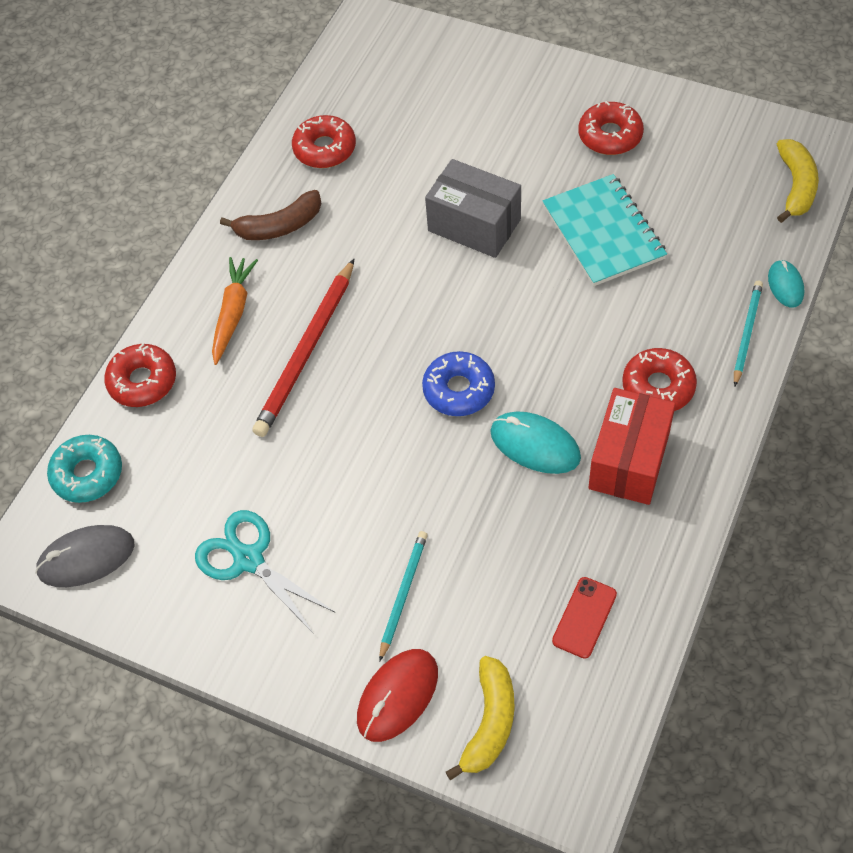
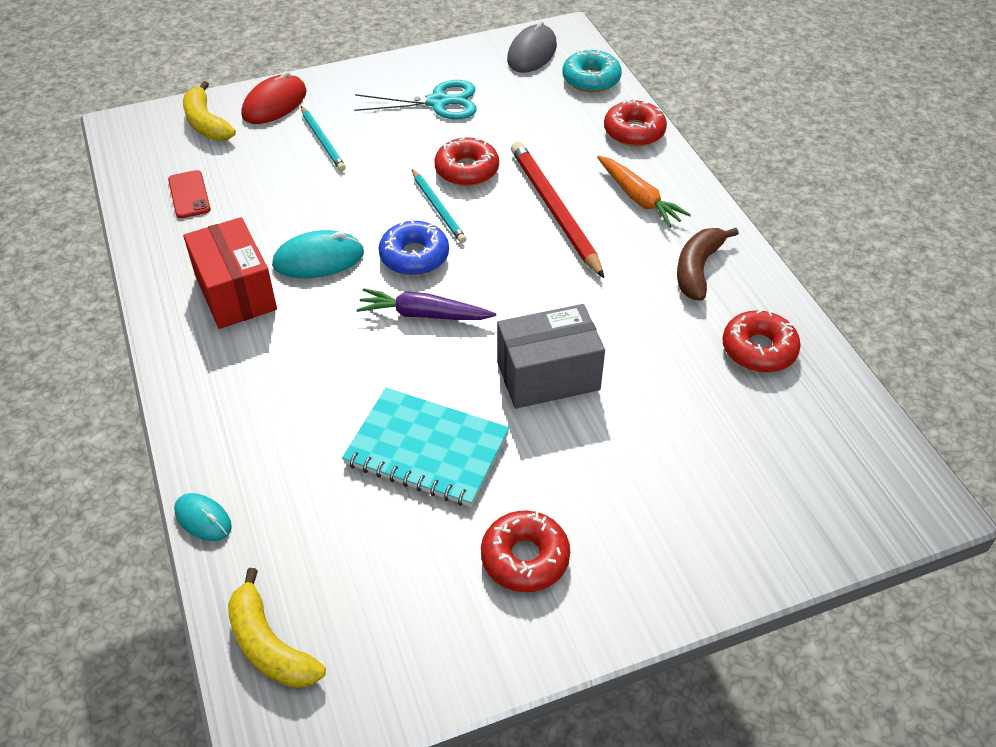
camera: 130 degrees right, 10 degrees down
(397, 696) = (274, 104): red mouse -> red mouse turned 45 degrees clockwise
(505, 331) = (424, 314): none -> purple carrot
(658, 386) = (256, 355): red donut -> red donut (467, 170)
(746, 333) = (210, 447): turquoise pencil -> turquoise pencil (438, 208)

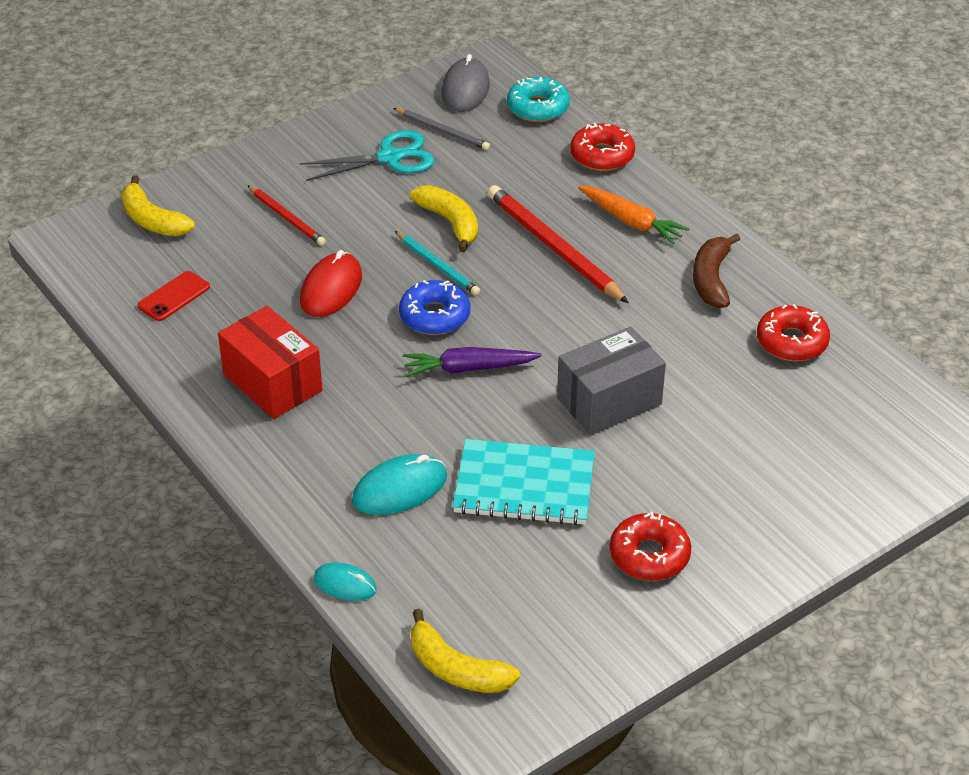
camera: 15 degrees left, 5 degrees down
(189, 195) = (174, 296): red phone -> red phone turned 75 degrees clockwise
(274, 104) = (216, 187): red mouse -> red mouse (331, 289)
(318, 259) = (340, 336): turquoise mouse -> turquoise mouse (400, 489)
(322, 141) = (287, 218): turquoise pencil -> red pencil
(467, 170) = (450, 222): red donut -> yellow banana
(495, 86) = (442, 131): none -> grey pencil

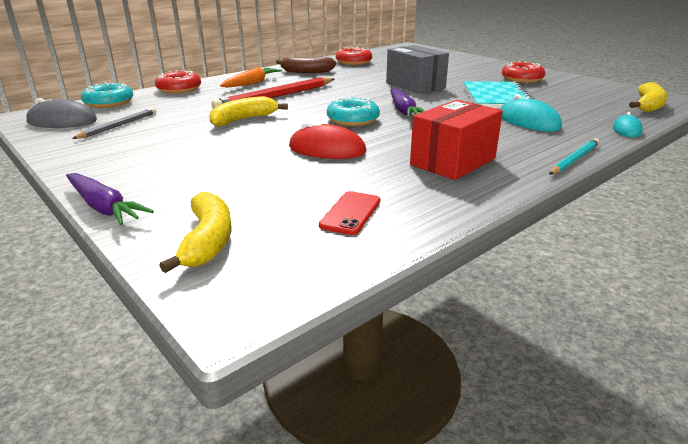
camera: 95 degrees left, 15 degrees down
(153, 220) = (207, 241): yellow banana -> yellow banana turned 45 degrees counterclockwise
(174, 296) = (350, 213): red phone -> red phone turned 75 degrees clockwise
(227, 160) = (104, 207): none -> purple carrot
(287, 218) = (222, 171): red pencil -> none
(390, 157) = (146, 140): turquoise scissors -> none
(434, 316) = (353, 120): blue donut -> turquoise donut
(437, 265) = (295, 121): turquoise pencil -> turquoise pencil (574, 159)

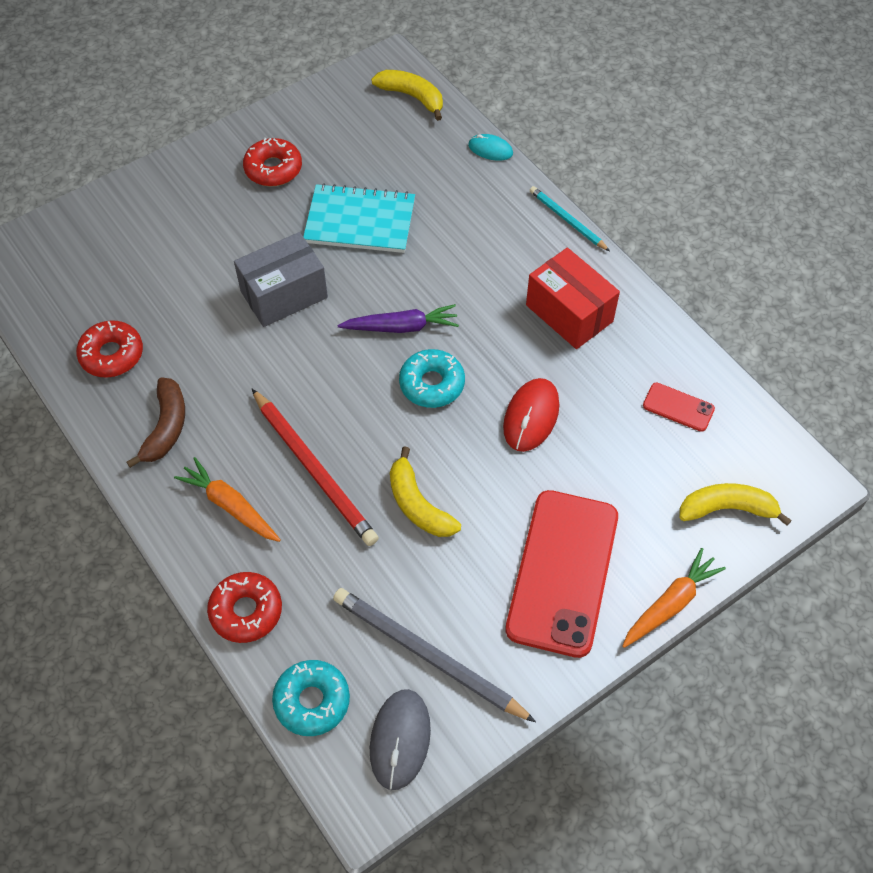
camera: 85 degrees left, 30 degrees up
(104, 207) = (670, 604): purple carrot -> orange carrot
(118, 125) = (428, 656): grey pencil -> grey pencil, size x1.74
(164, 163) = (562, 572): none -> red phone
(528, 121) = (455, 219): turquoise mouse -> none

